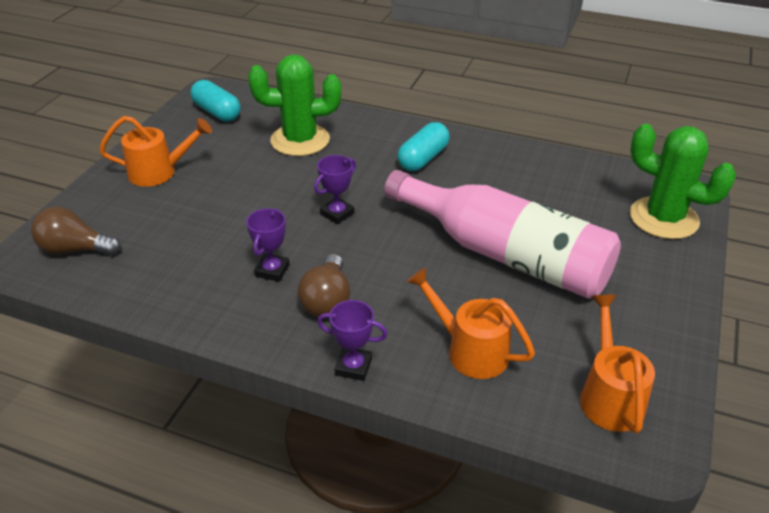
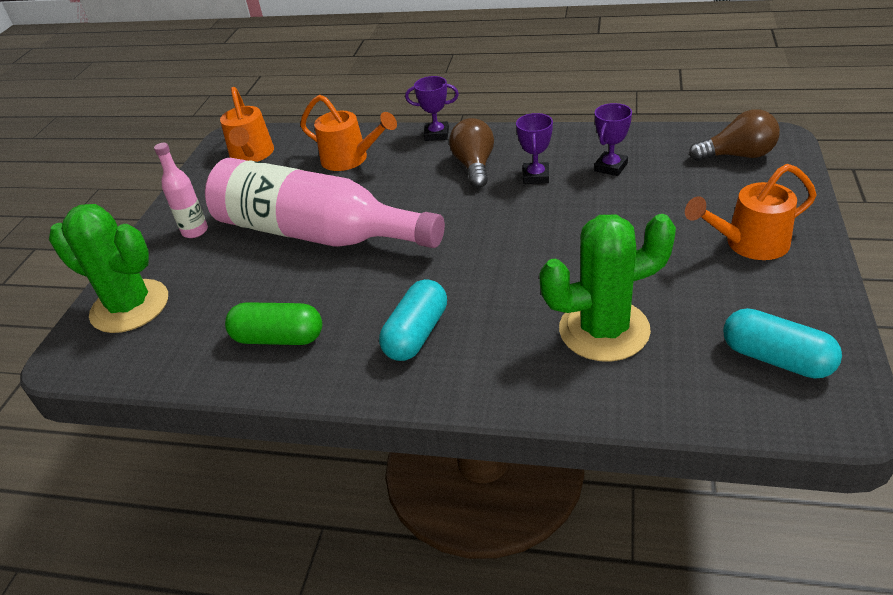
camera: 175 degrees right, 0 degrees up
(337, 214) = (500, 238): purple trophy -> purple trophy (610, 167)
(524, 173) = (278, 338): none -> green capsule
(638, 285) = (195, 231): none -> pink bottle

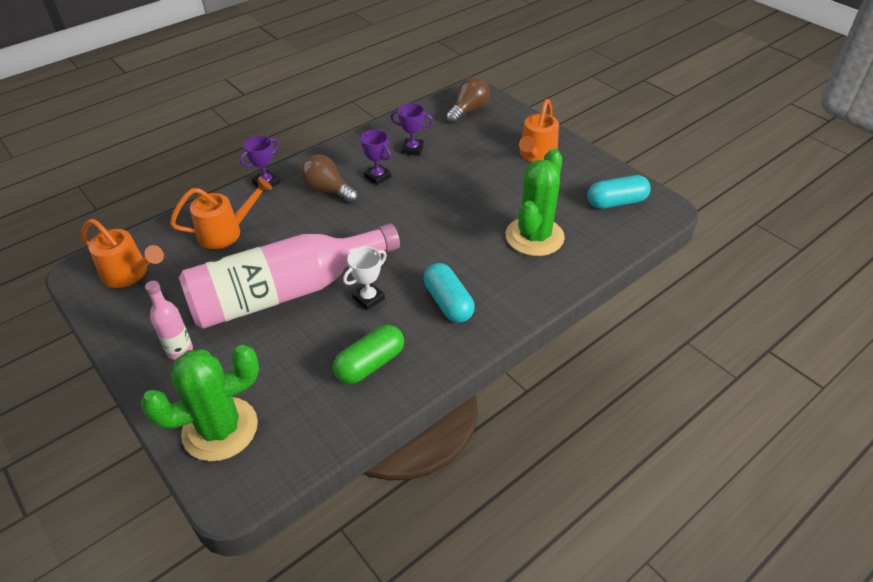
camera: 55 degrees left, 5 degrees up
(362, 281) = (368, 298): none -> white trophy
(610, 167) = (412, 149): purple trophy -> purple trophy turned 60 degrees counterclockwise

